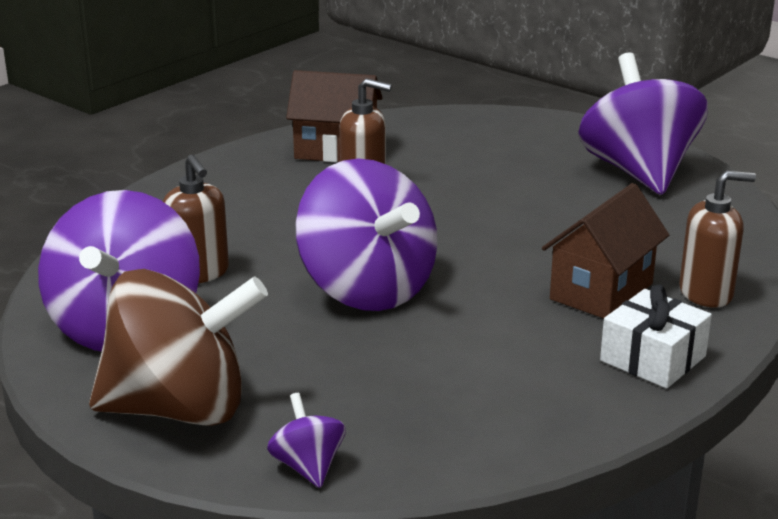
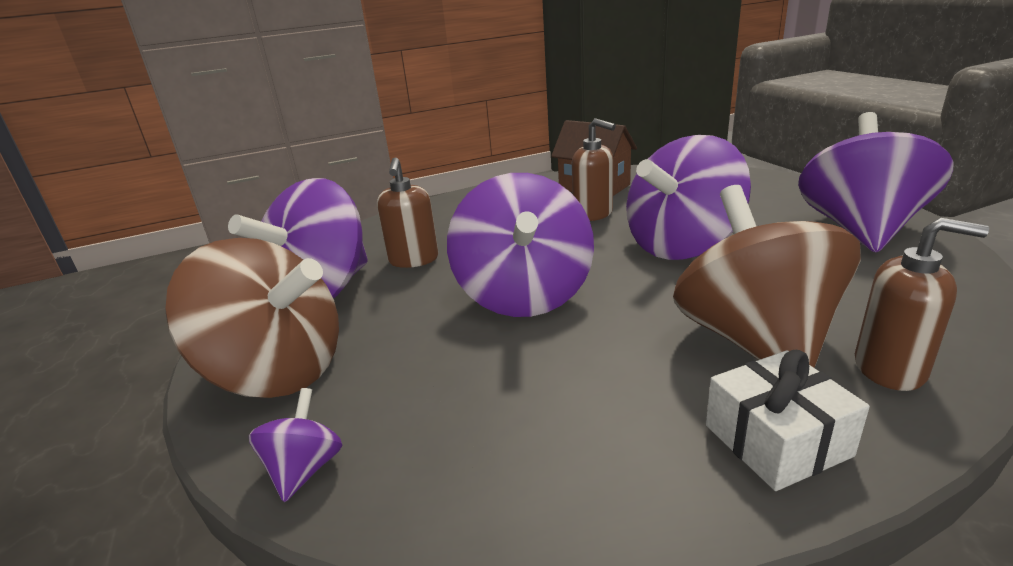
camera: 30 degrees right, 0 degrees up
(485, 212) = (682, 246): none -> purple spinning top
(601, 291) = (754, 341): brown house -> brown spinning top

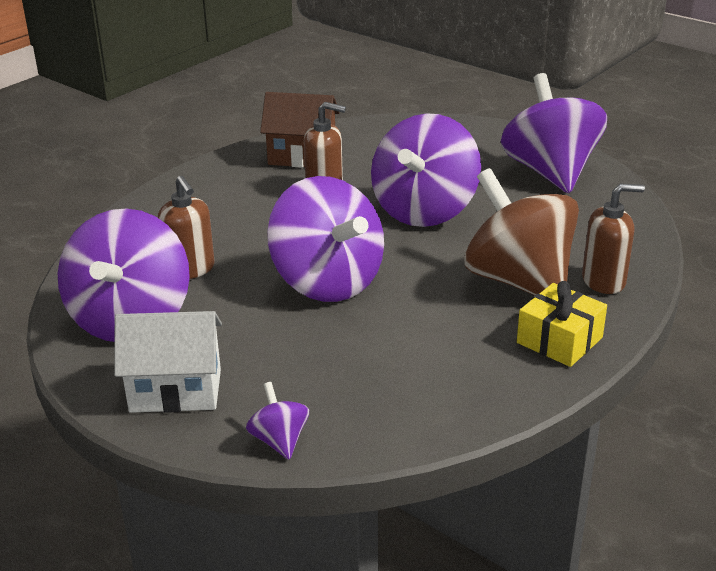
camera: 30 degrees left, 5 degrees up
(278, 372) = (176, 391): brown spinning top -> white house
(776, 440) = (559, 340): white gift -> yellow gift

